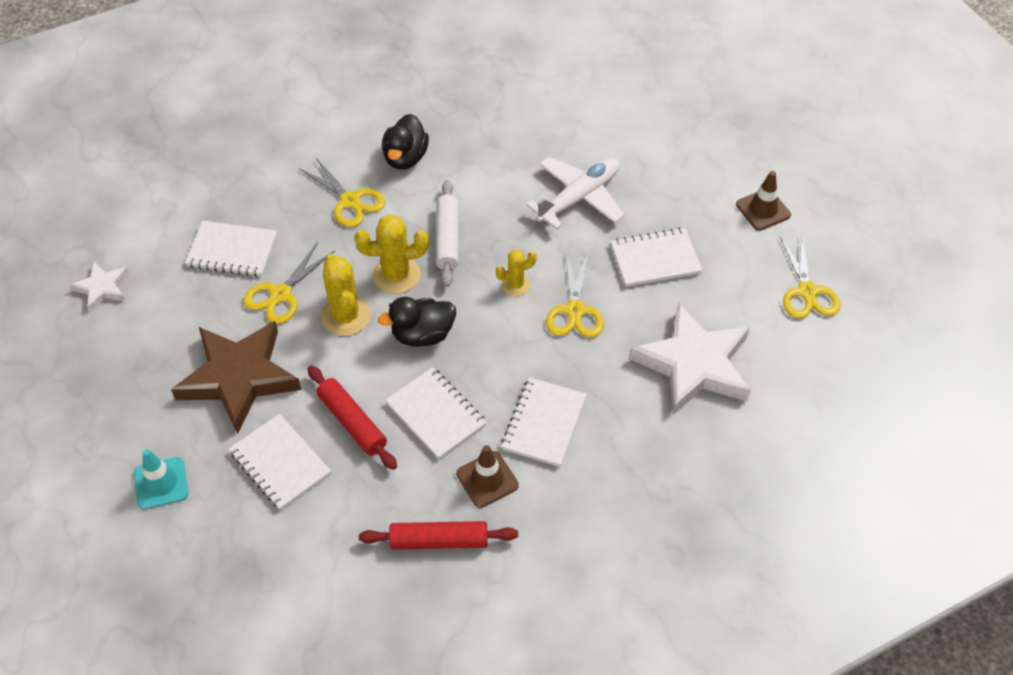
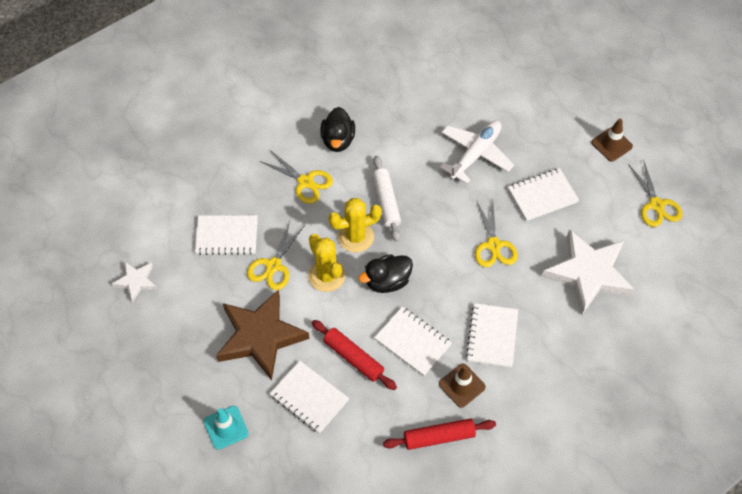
camera: 10 degrees left, 5 degrees up
(516, 285) = (446, 231): yellow cactus -> none

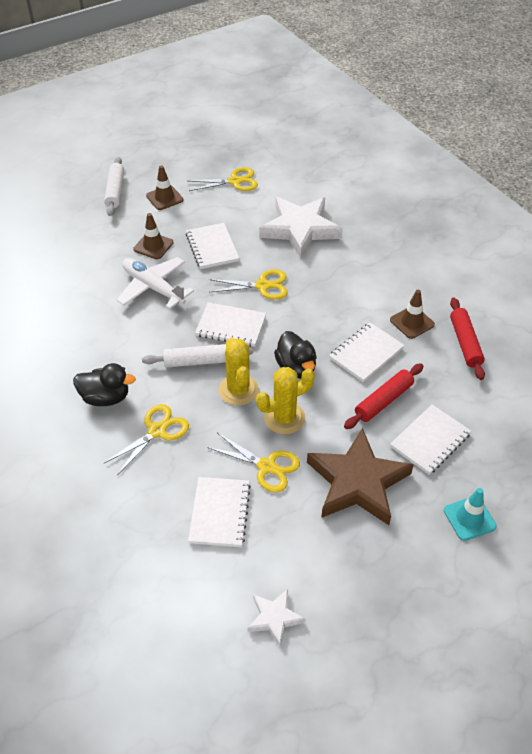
camera: 85 degrees left, 10 degrees down
(492, 336) = (361, 297): white notebook -> white notebook (231, 326)
(534, 146) = (153, 246): none -> brown traffic cone
(612, 100) = (115, 191): none -> white rolling pin

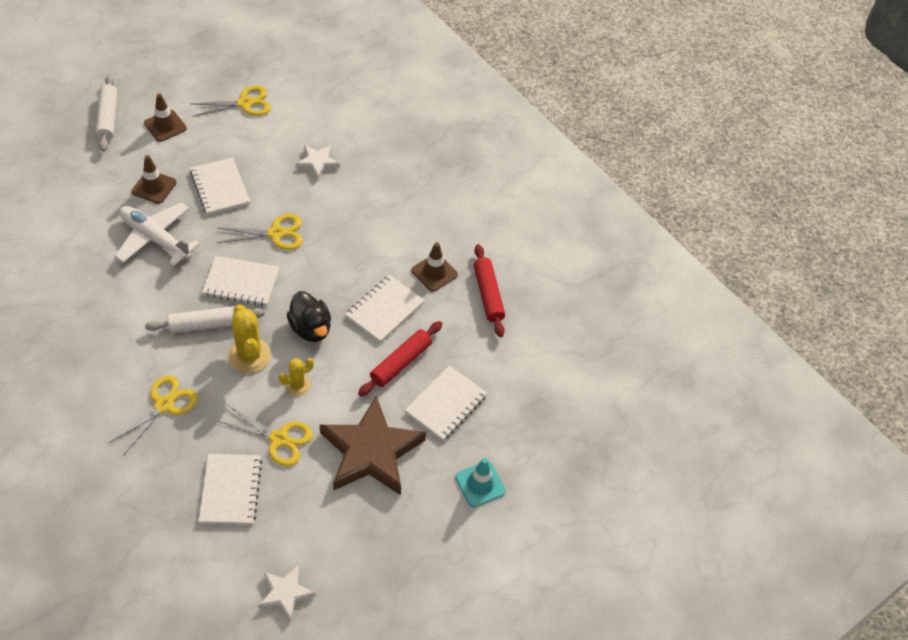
camera: 10 degrees left, 5 degrees up
(105, 397) = (107, 369): black duck -> none
(284, 418) = (297, 385): yellow cactus -> yellow cactus, size x0.60
(300, 229) = (318, 163): white star -> white star, size x0.49

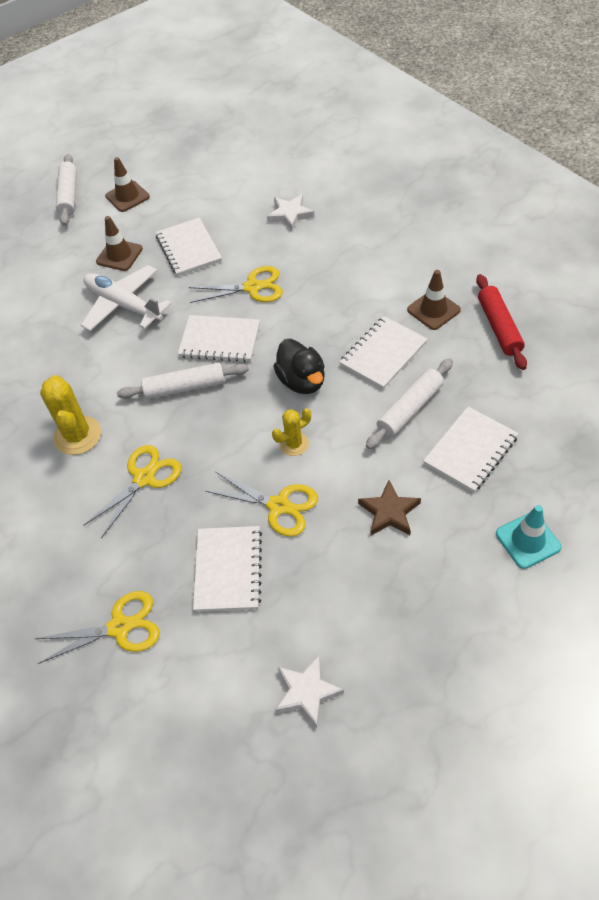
camera: 10 degrees right, 0 degrees up
(245, 103) = (208, 167): yellow scissors -> yellow scissors (120, 627)
(249, 356) = (236, 416): yellow cactus -> yellow cactus (77, 436)
(371, 452) = (389, 512): brown star -> brown star, size x0.49
(400, 363) = (410, 409): red rolling pin -> white rolling pin

